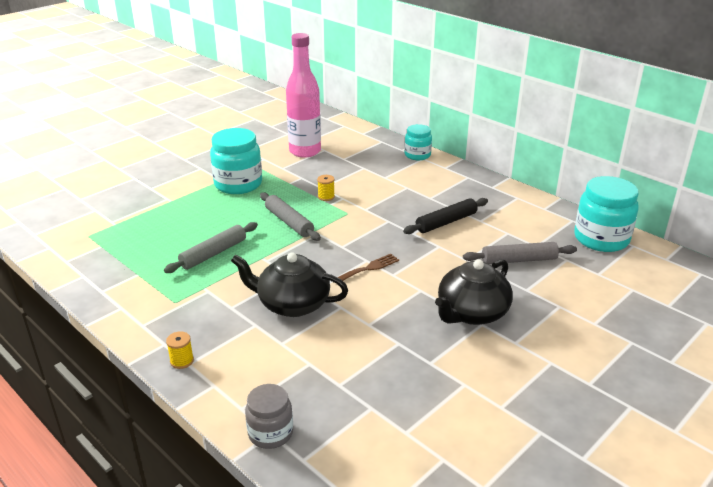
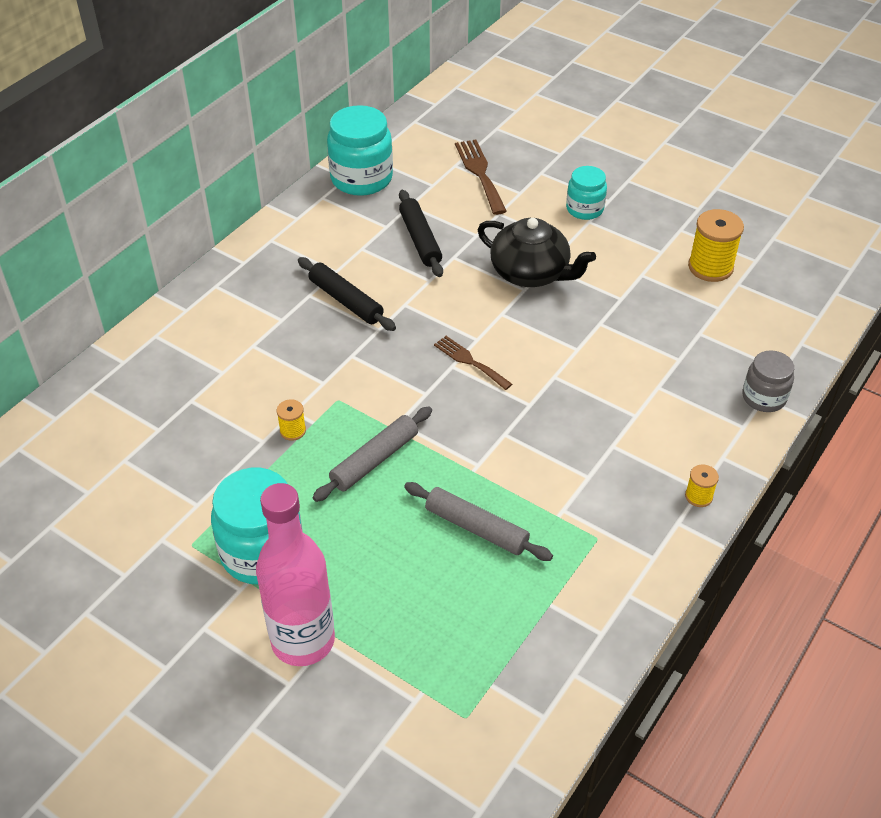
camera: 100 degrees left, 15 degrees up
(292, 304) = (563, 419): black teapot -> none
(305, 151) = (131, 485): pink bottle -> pink bottle (303, 641)
(417, 155) = (144, 342): turquoise jar -> turquoise jar (584, 209)
(473, 442) = (710, 267): none -> yellow spool
(519, 260) = (420, 240): grey rolling pin -> black rolling pin
(622, 302) = (480, 173): none -> brown fork

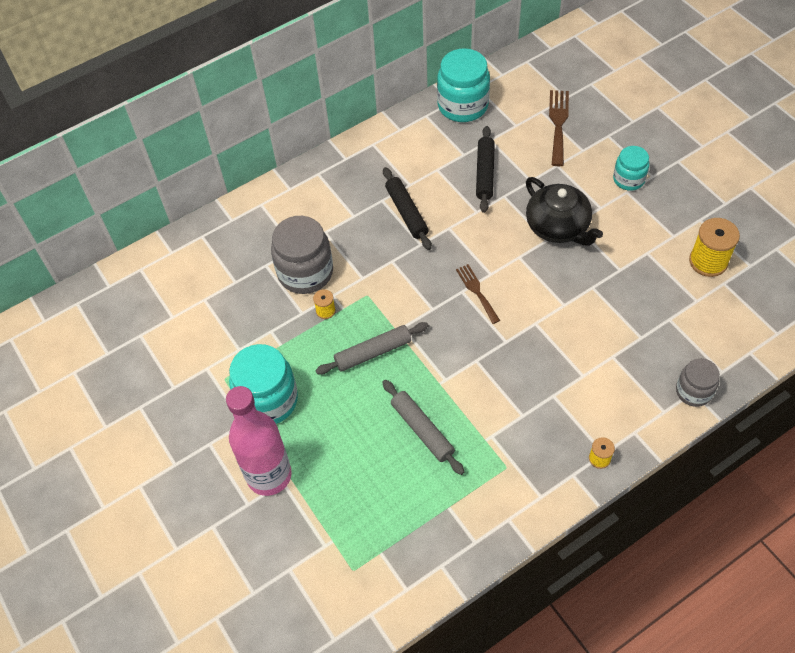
camera: 25 degrees right, 10 degrees up
(247, 395) = (305, 272): none -> grey jar

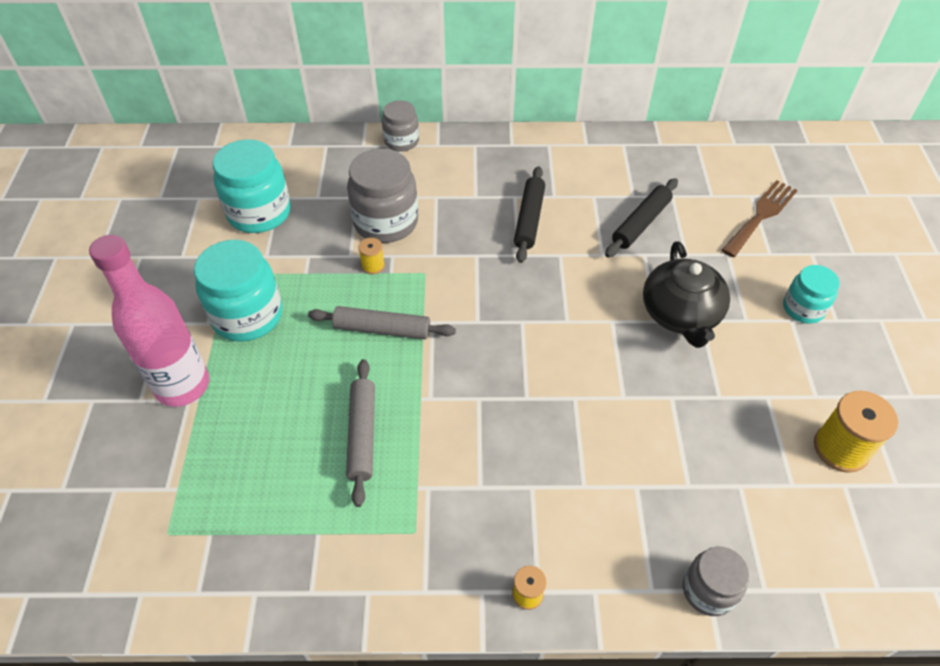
camera: 30 degrees right, 5 degrees down
(259, 200) = (401, 141): none -> grey jar
(463, 106) = (668, 152): turquoise jar -> turquoise jar (259, 213)
(477, 291) = (537, 330): brown fork -> none

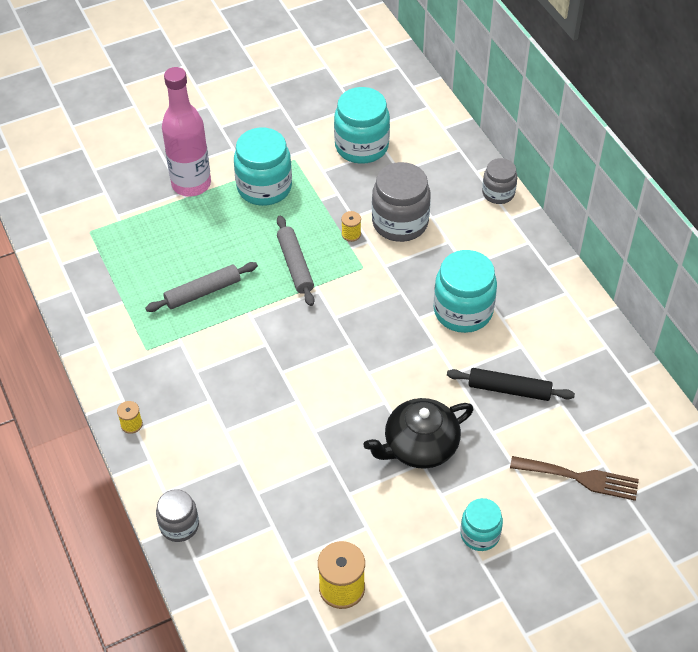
camera: 65 degrees right, 0 degrees up
(529, 219) = (463, 311): black rolling pin -> turquoise jar

